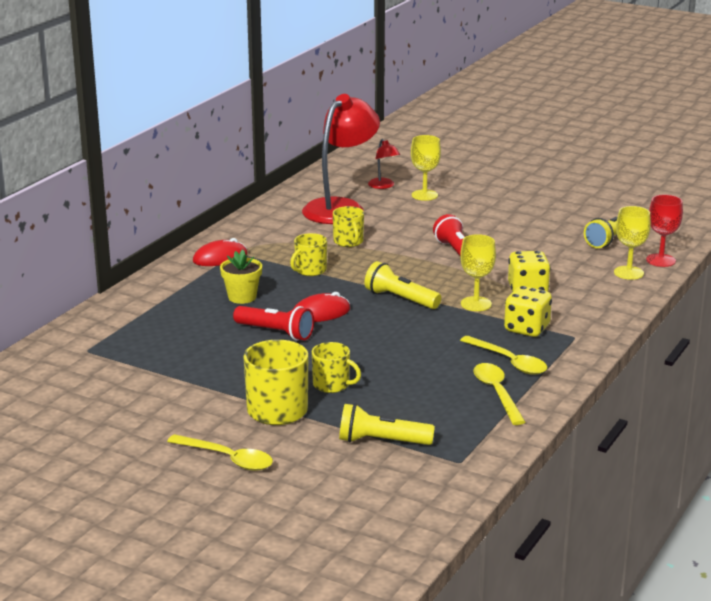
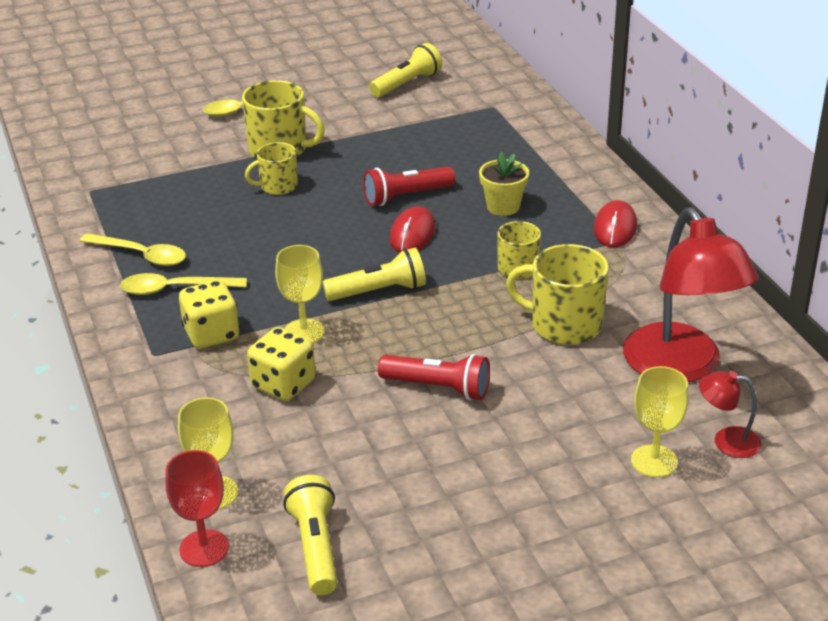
camera: 130 degrees right, 10 degrees up
(348, 242) = (564, 325): yellow mug -> yellow mug, size x1.62
(382, 441) = (167, 172): yellow flashlight -> yellow flashlight (407, 84)

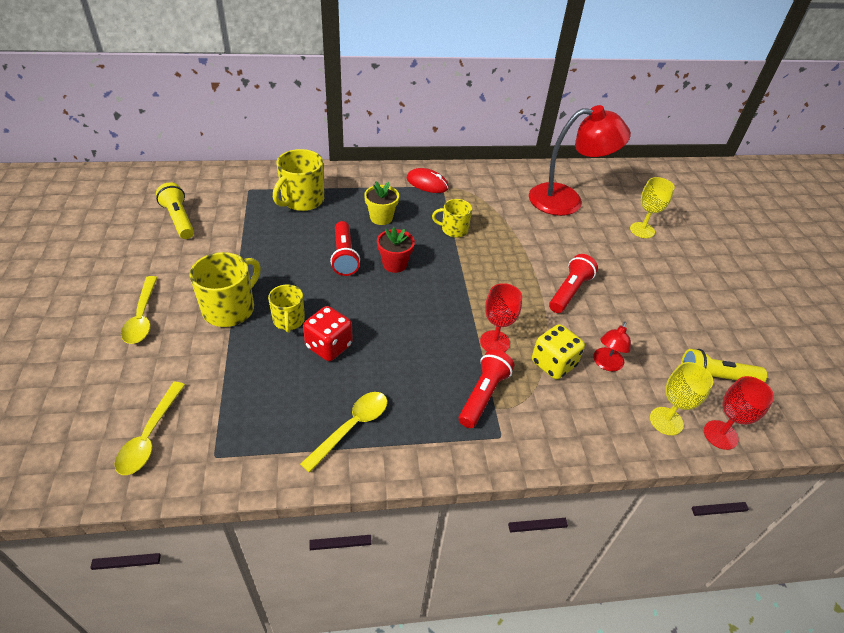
camera: 80 degrees left, 10 degrees up
(174, 289) = (413, 410): yellow spoon -> yellow spoon (149, 436)
(211, 334) = (483, 395): yellow dice -> red flashlight
(249, 218) = (329, 346): none -> red dice
(304, 332) = (495, 342): yellow goblet -> red goblet
(379, 291) = (458, 295): yellow flashlight -> none
(412, 234) = (394, 264): red mouse -> red flower pot
(564, 325) = (518, 227): yellow mug -> yellow mug (302, 200)
(726, 441) = (628, 204): red lamp -> red lamp (606, 364)

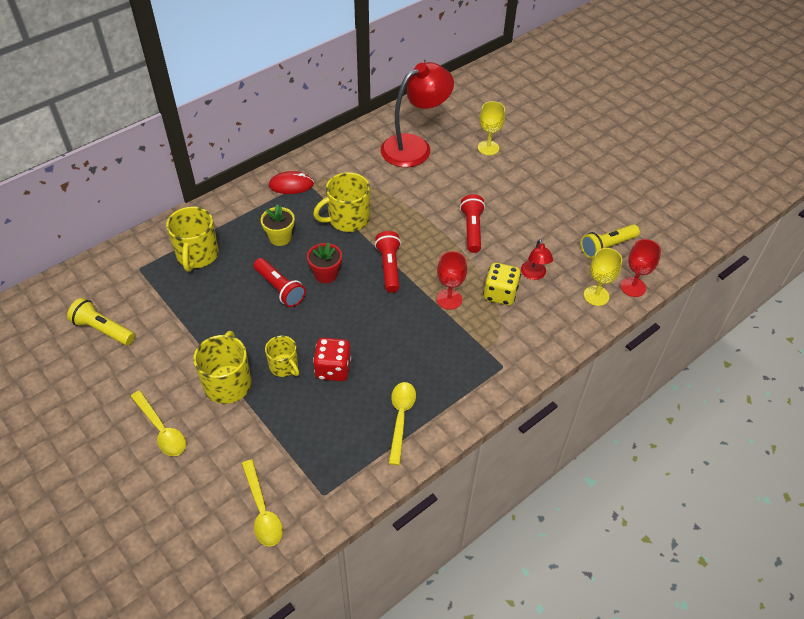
camera: 30 degrees left, 5 degrees up
(453, 229) = (347, 219): yellow mug -> yellow mug, size x1.62
(483, 395) = (471, 344): red flashlight -> red flashlight (389, 267)

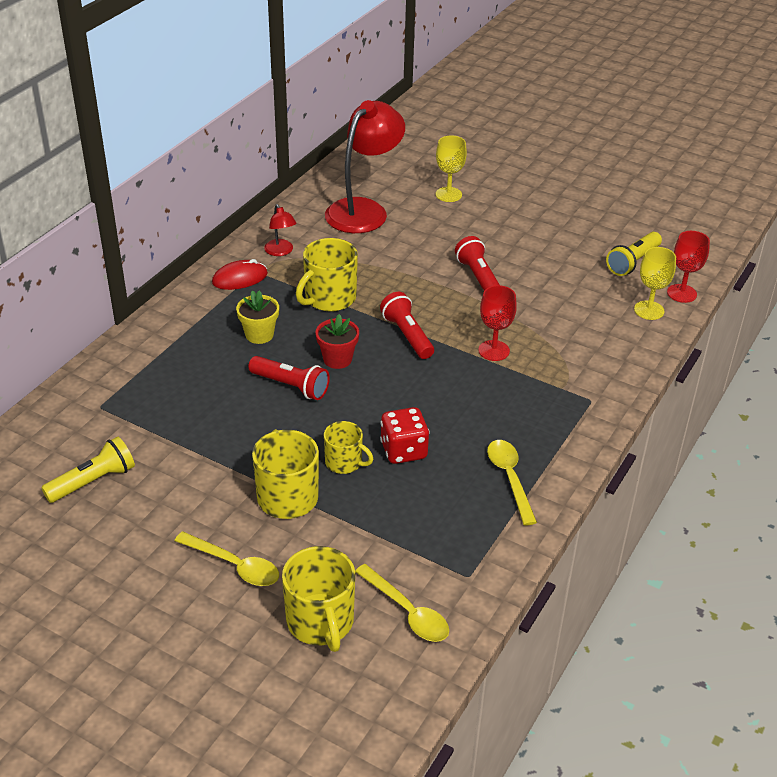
camera: 20 degrees left, 10 degrees down
(103, 329) = (93, 481): yellow flashlight -> yellow flashlight turned 135 degrees clockwise
(197, 255) = (167, 375): yellow mug -> yellow mug (320, 622)
(500, 294) = (546, 332): yellow dice -> none
(534, 275) = (572, 306): red lamp -> red lamp (281, 251)

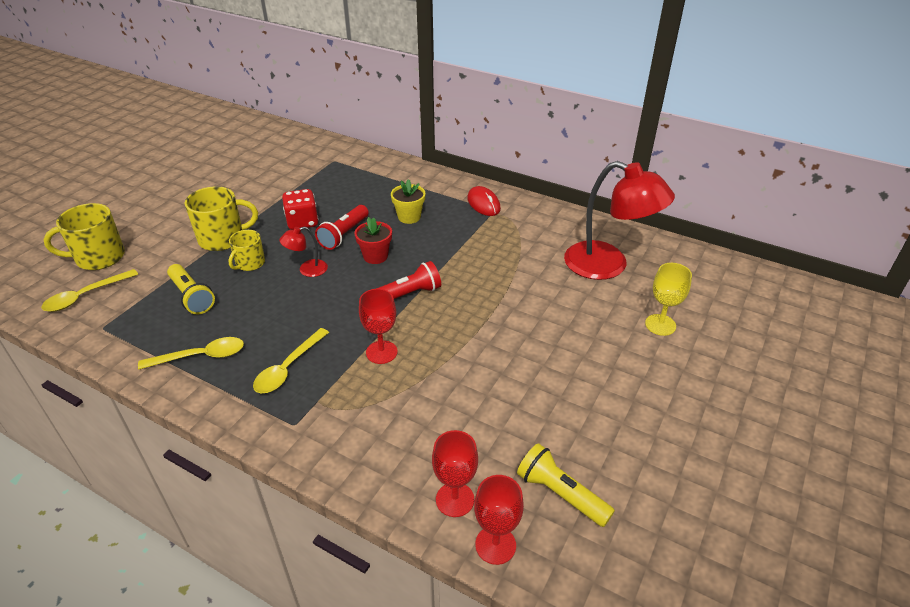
camera: 90 degrees right, 0 degrees up
(93, 481) = (263, 166): yellow flashlight -> yellow flashlight (191, 297)
(235, 565) = (166, 221): yellow spoon -> yellow spoon (288, 368)
(281, 251) = (526, 221): red lamp -> red lamp (307, 270)
(329, 298) = (460, 249): yellow mug -> none
(403, 451) = (254, 293): red dice -> red dice (302, 222)
(478, 277) = (504, 345): red flashlight -> none
(649, 310) = (455, 499): yellow goblet -> red goblet

